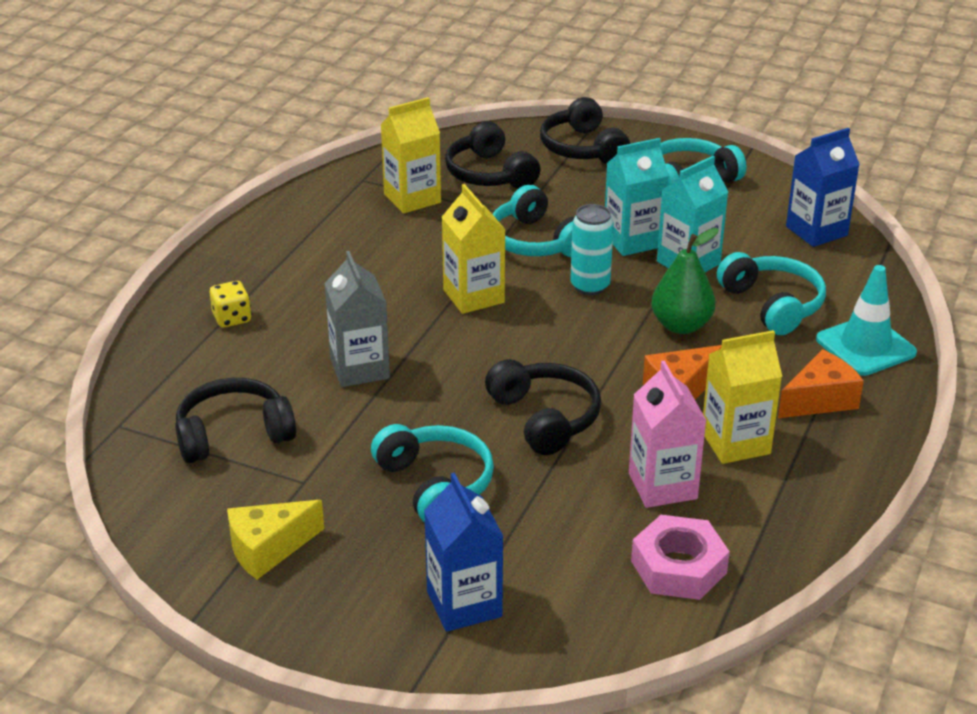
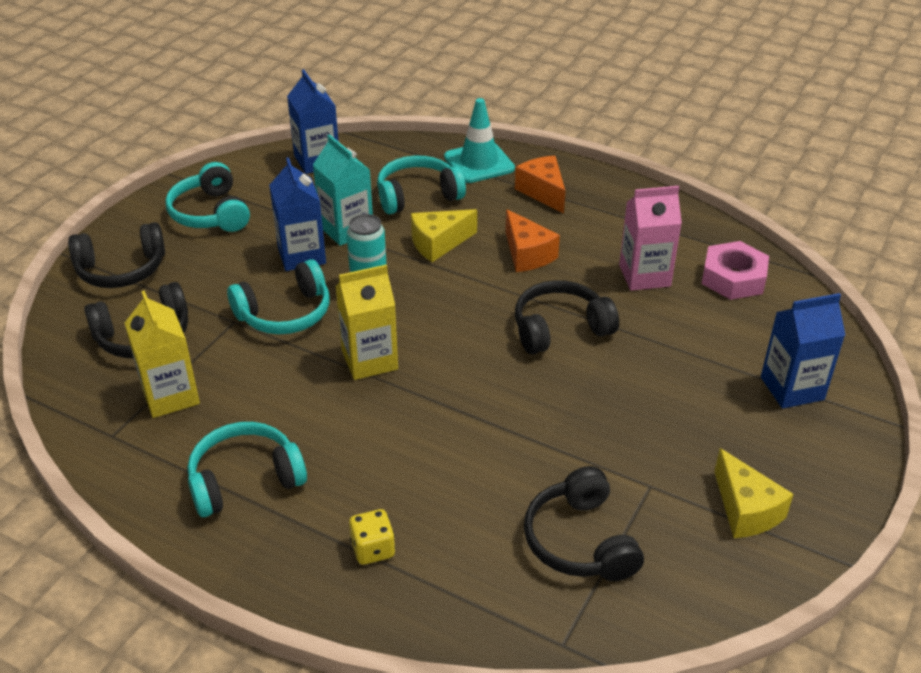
camera: 85 degrees left, 5 degrees up
(359, 368) = (478, 444): grey carton -> none
(435, 484) = (650, 398): turquoise headphones -> turquoise headphones (245, 479)
(632, 240) = (301, 255): turquoise carton -> blue carton
(681, 325) = (438, 243): green pear -> yellow cheese
(735, 443) = (593, 236): yellow carton -> none

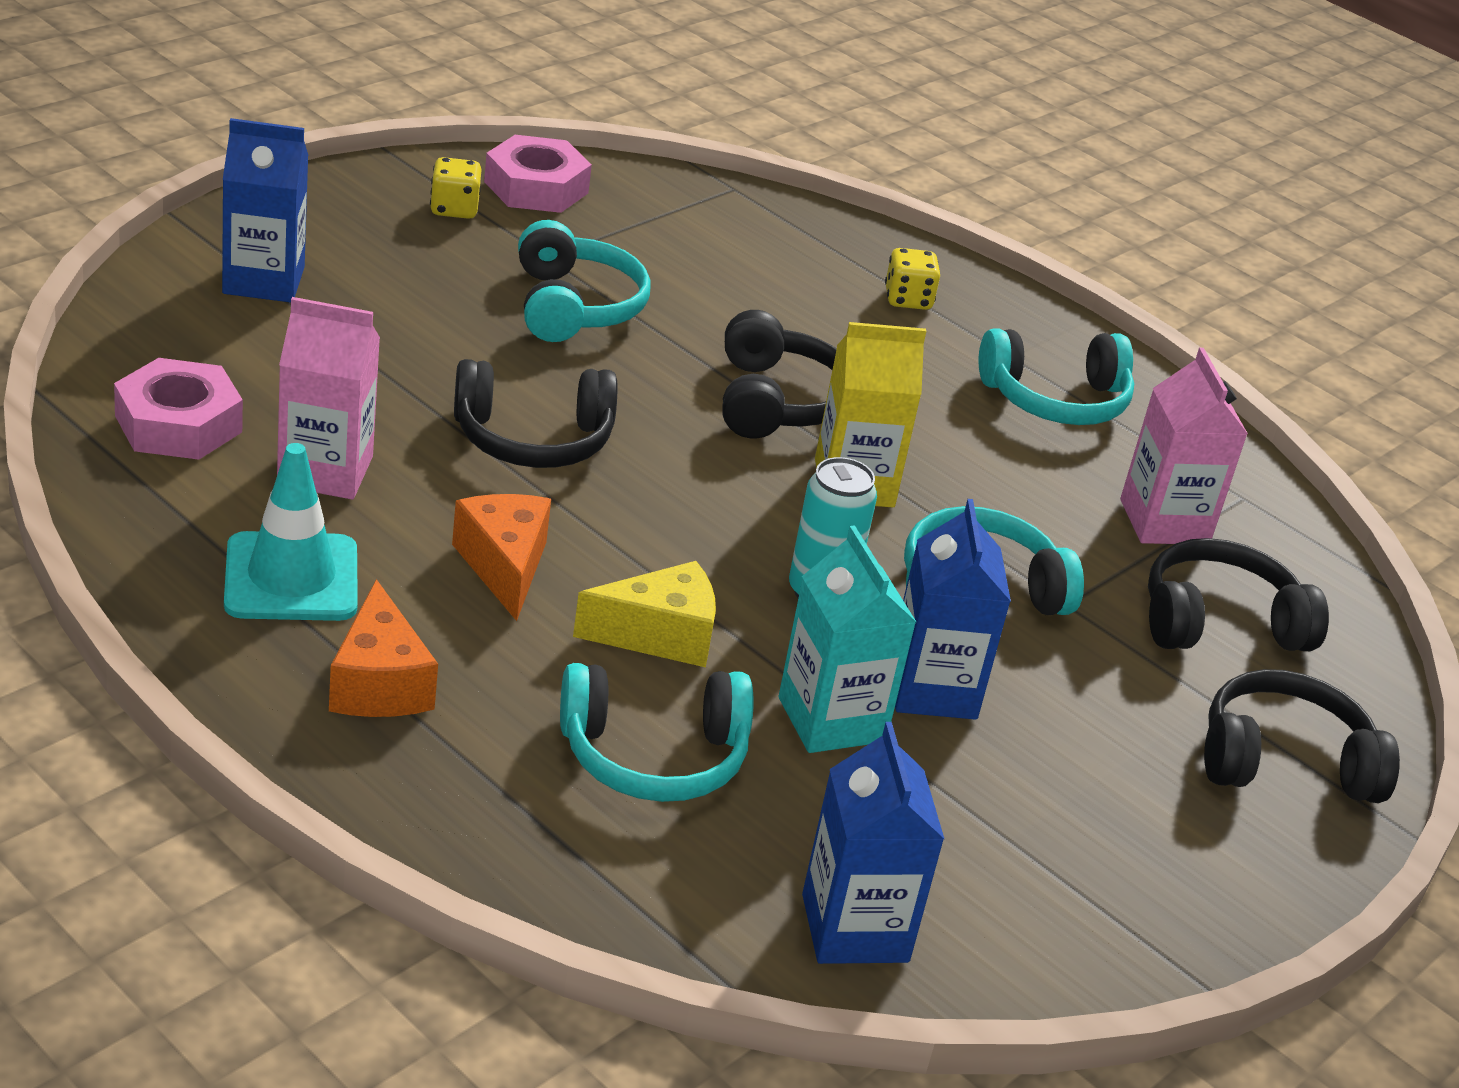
camera: 170 degrees left, 5 degrees down
(170, 396) = (1164, 522): yellow carton -> pink carton
(211, 213) = (1115, 845): turquoise headphones -> turquoise headphones (574, 306)
(479, 163) = (470, 801): turquoise traffic cone -> turquoise traffic cone (291, 578)
(580, 541) = (666, 241): black headphones -> black headphones (777, 401)
(711, 566) = (536, 187): none -> pink nut
(745, 510) = (454, 209): yellow cheese -> yellow dice

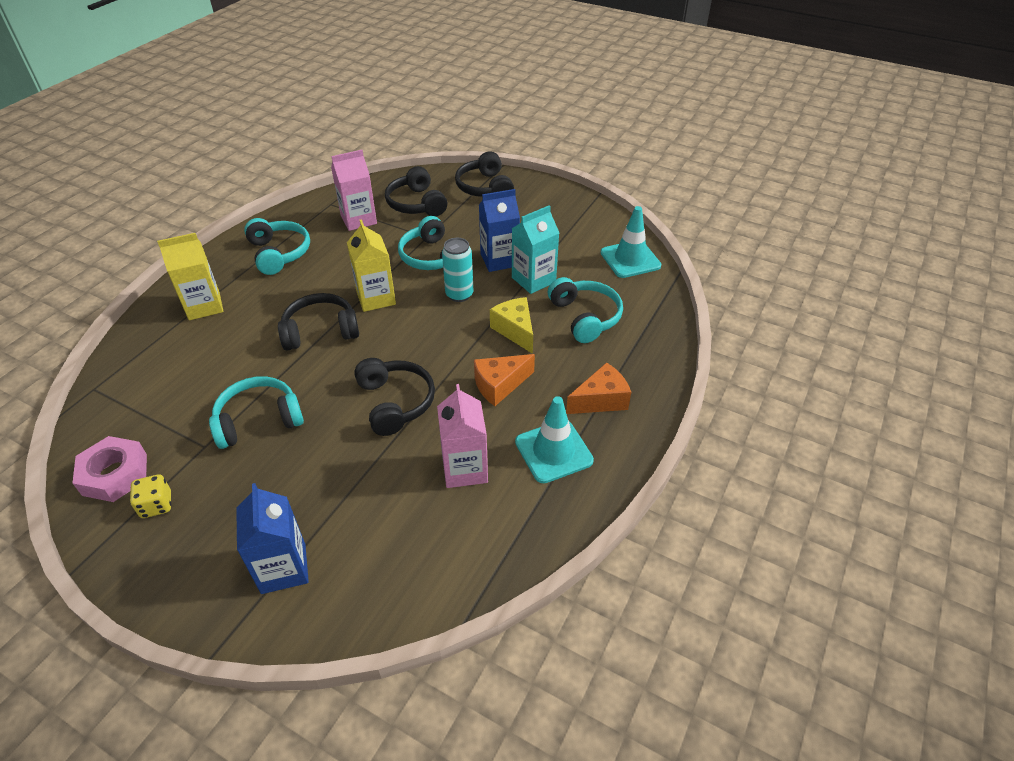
camera: 100 degrees left, 10 degrees up
(178, 424) = (457, 545): pink nut -> none
(855, 928) = (630, 259): blue carton -> turquoise traffic cone
(907, 299) = (204, 306): yellow dice -> yellow carton

